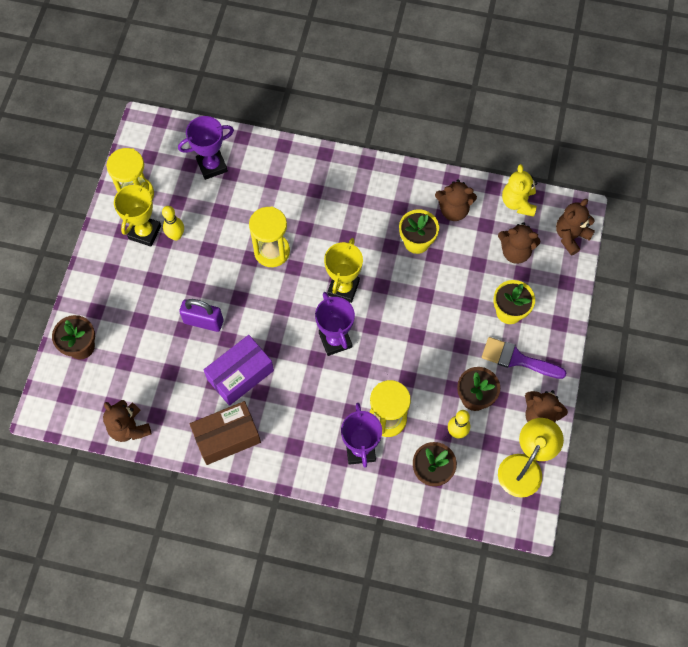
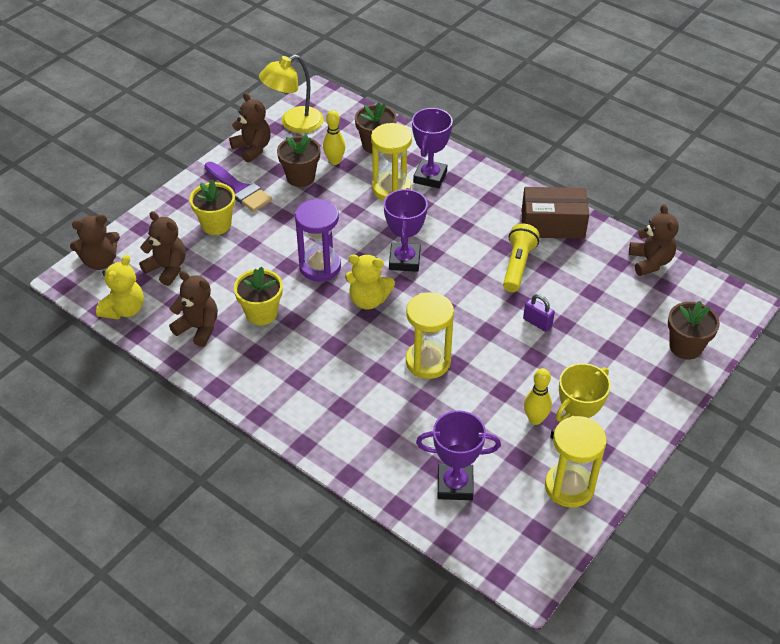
camera: 155 degrees left, 20 degrees down
(203, 321) = (537, 323): purple padlock -> purple padlock, size x0.64
(240, 375) = (517, 265): purple box -> yellow flashlight
(343, 288) = (368, 300): yellow trophy -> yellow teddy bear
(399, 304) = (320, 267): none -> purple hourglass

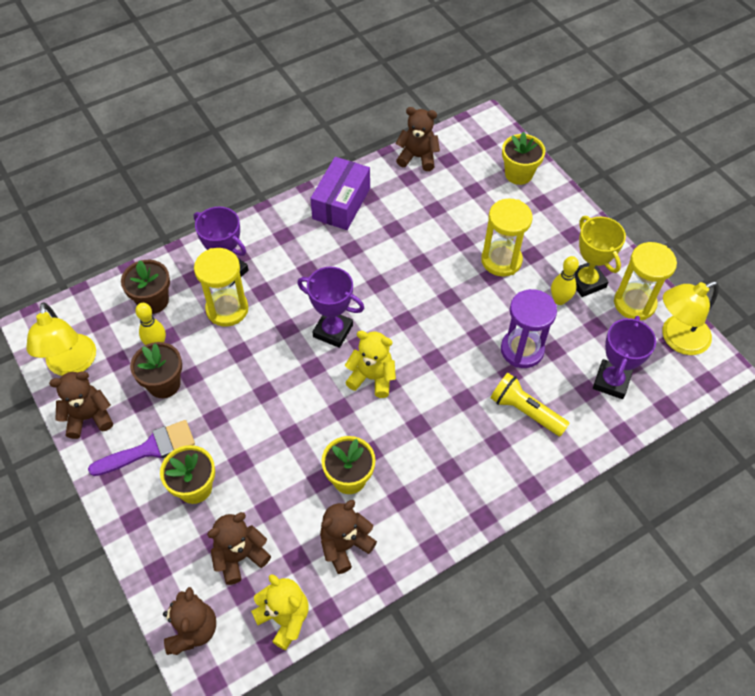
camera: 70 degrees left, 10 degrees up
(320, 267) = (307, 405): purple hourglass -> purple hourglass (522, 350)
(368, 300) = (372, 377): yellow teddy bear -> yellow teddy bear turned 105 degrees counterclockwise
(428, 362) = (468, 355): yellow hourglass -> yellow hourglass (501, 260)
(517, 265) = (380, 247): yellow flashlight -> yellow flashlight (525, 411)
(537, 323) = (454, 259): purple padlock -> none
(542, 536) = (677, 339): none -> yellow lamp
(552, 224) = (341, 203): brown box -> purple box
(685, 347) = (518, 174): brown flower pot -> yellow flower pot

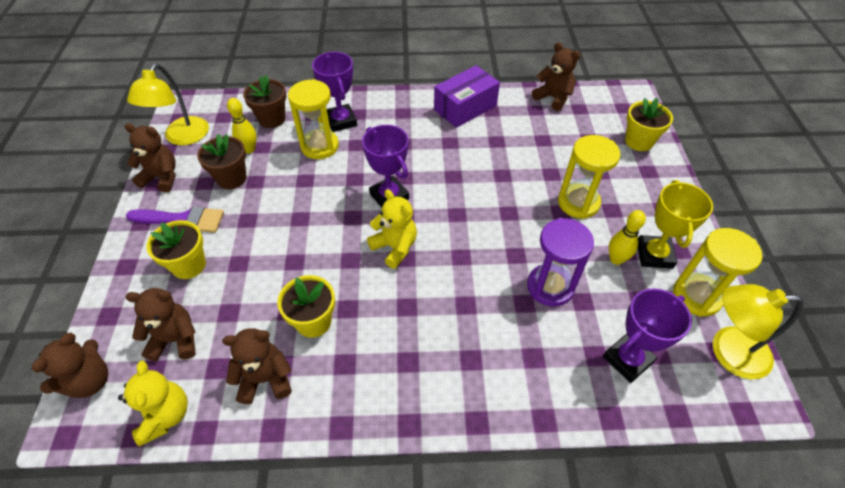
camera: 30 degrees right, 5 degrees down
(525, 411) = (517, 344): yellow flashlight -> none

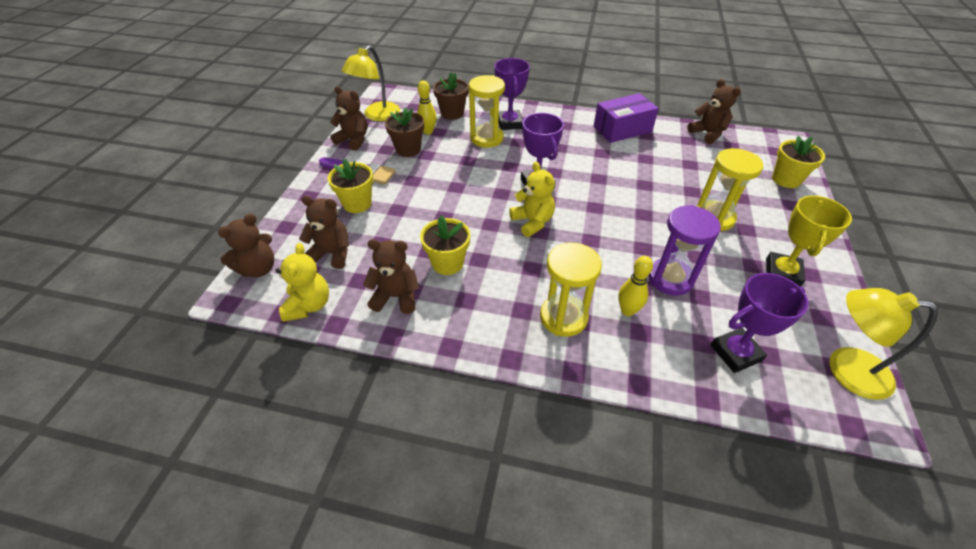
camera: 15 degrees right, 5 degrees down
(616, 259) = (742, 269): yellow bowling pin -> yellow bowling pin (627, 310)
(696, 296) = (820, 315): yellow hourglass -> yellow hourglass (563, 317)

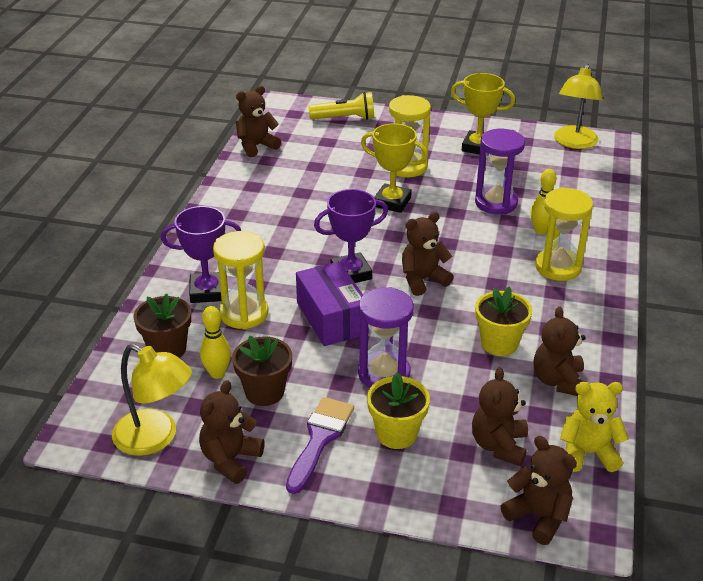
camera: 90 degrees left, 10 degrees down
(418, 199) = (384, 374): none -> purple hourglass
(532, 222) = (423, 280): yellow teddy bear -> brown teddy bear
(622, 129) = (238, 201): purple box -> purple box (332, 318)
(647, 207) = (392, 202): none -> yellow trophy
(735, 353) = (573, 185): purple trophy -> none
(786, 179) = (345, 118): yellow flower pot -> yellow flashlight

